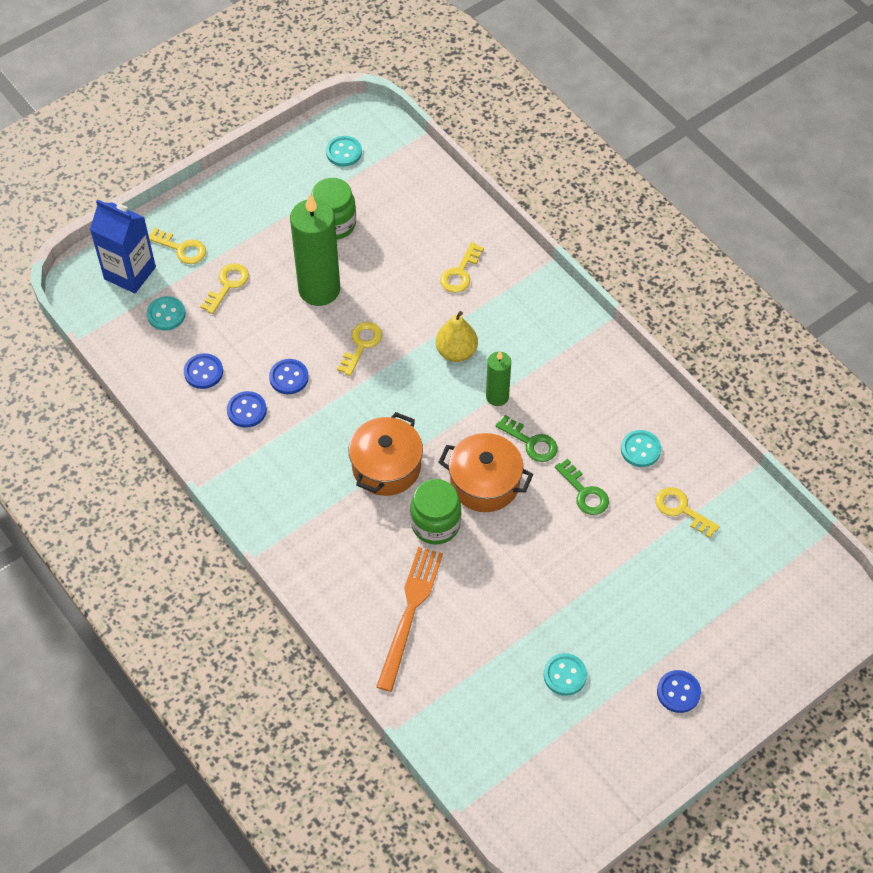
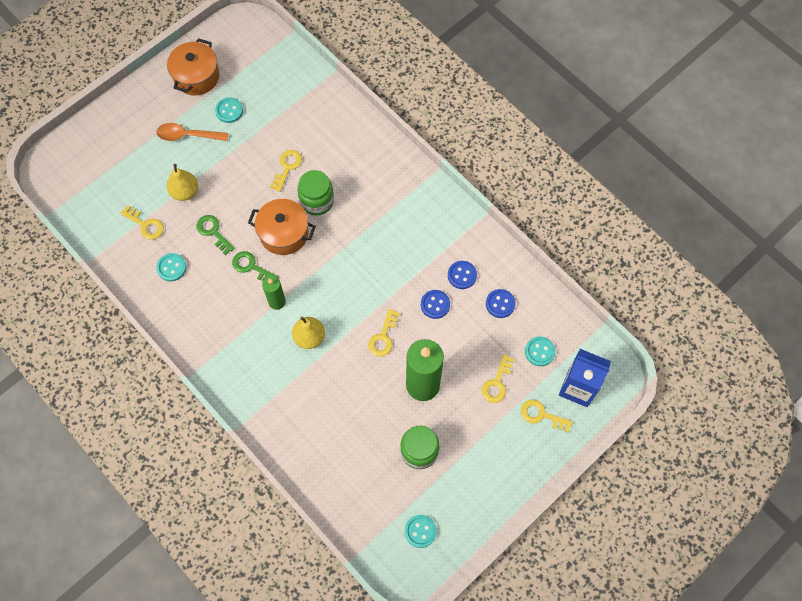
camera: 175 degrees right, 10 degrees up
(386, 467) = (355, 240): orange pot -> orange pot (196, 76)
(409, 613) = (330, 141): orange fork -> none
(460, 272) = (310, 411): yellow key -> yellow key (287, 167)
(627, 552) = (185, 192): none -> yellow pear
(628, 639) = (187, 135): none -> orange spoon
(678, 692) = (158, 106): blue button -> none

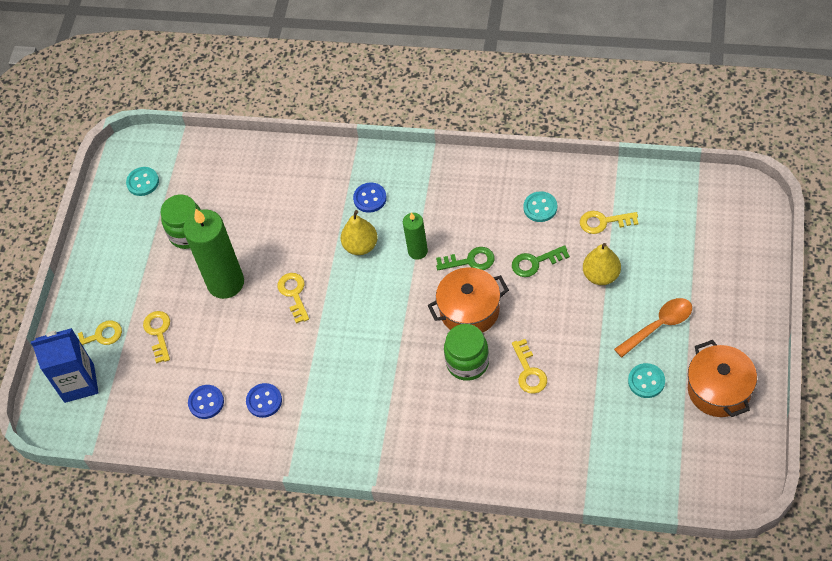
camera: 150 degrees right, 10 degrees down
(213, 232) = (535, 262): green key -> green key turned 150 degrees clockwise
(435, 304) = (269, 356): blue button -> blue button (370, 198)
(539, 352) = (137, 388): turquoise button -> none

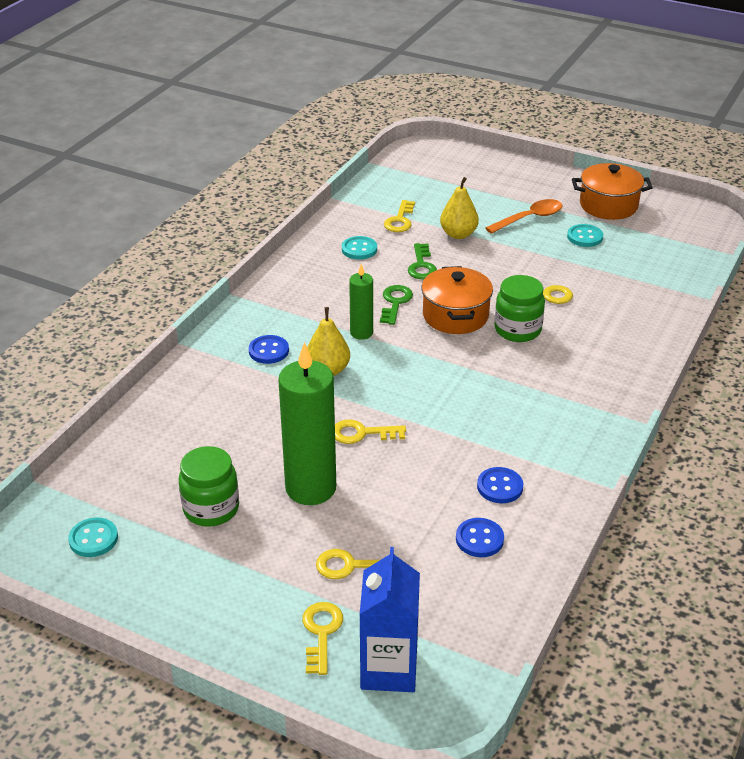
camera: 80 degrees left, 20 degrees down
(658, 326) = (529, 218): orange spoon -> orange spoon turned 75 degrees clockwise

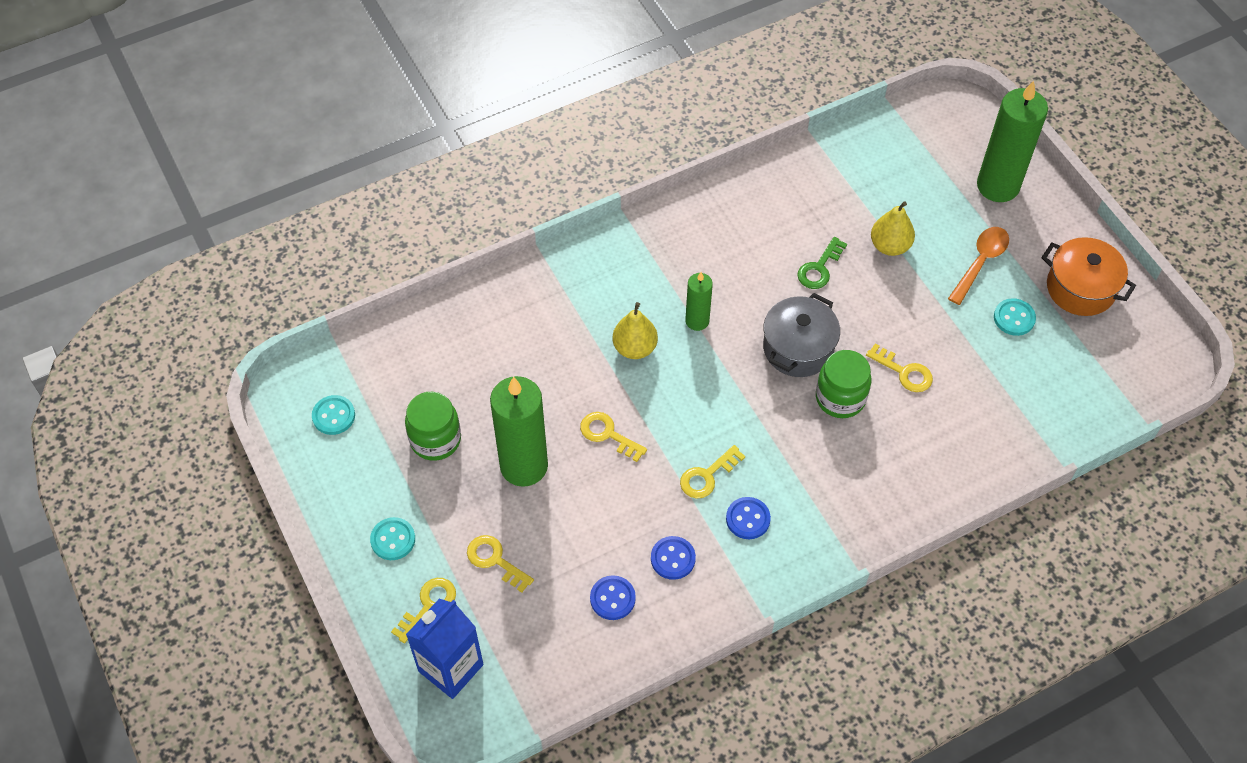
camera: 35 degrees right, 20 degrees up
(268, 351) = (602, 297): blue button -> blue button (748, 519)
(359, 249) = (778, 215): turquoise button -> turquoise button (393, 539)
(395, 303) = (756, 301): green key -> none
(400, 220) = (849, 196): yellow key -> yellow key (707, 475)
(455, 315) = (798, 348): orange pot -> grey pot
(496, 177) = (998, 186): none -> green candle
(529, 218) = (980, 262): orange spoon -> orange spoon turned 60 degrees counterclockwise

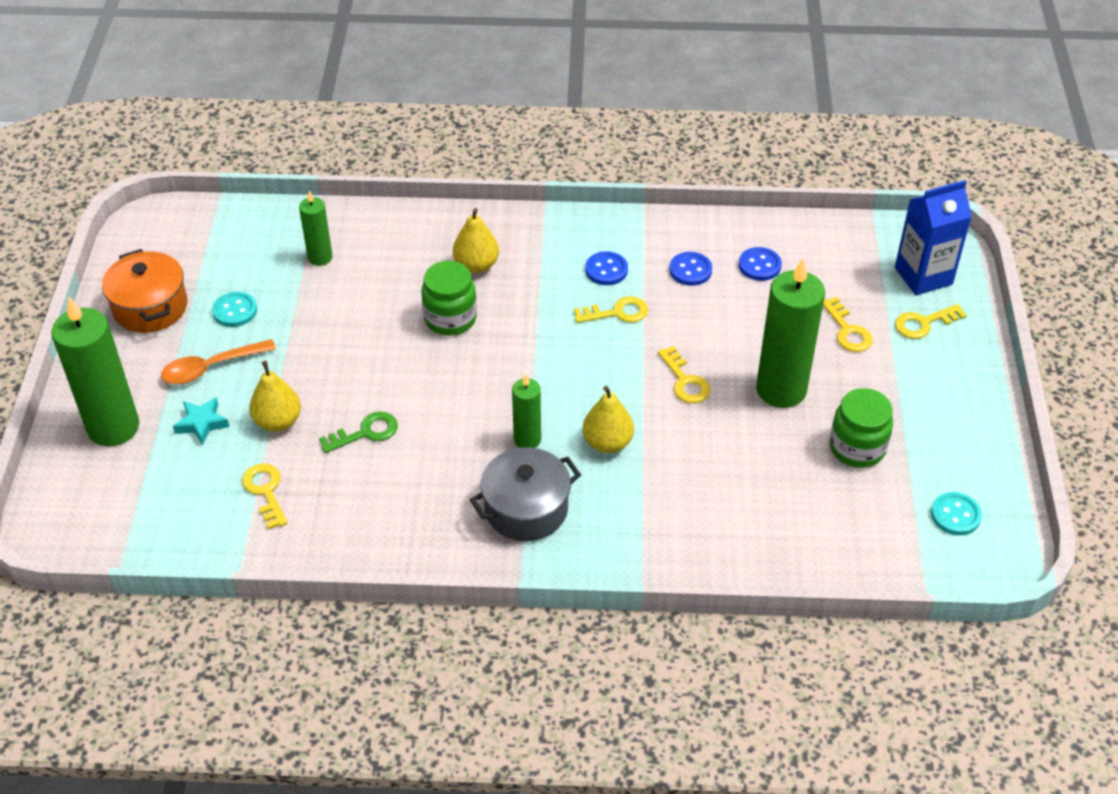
camera: 150 degrees left, 10 degrees down
(393, 539) = (936, 383): turquoise button -> none
(798, 348) = (451, 373): grey pot -> grey pot (526, 509)
(863, 464) = (476, 265): none -> yellow pear
(904, 372) = (375, 314): yellow key -> yellow key (265, 492)
(941, 218) = (202, 423): none -> turquoise star
(999, 403) = (320, 257): none -> green candle

